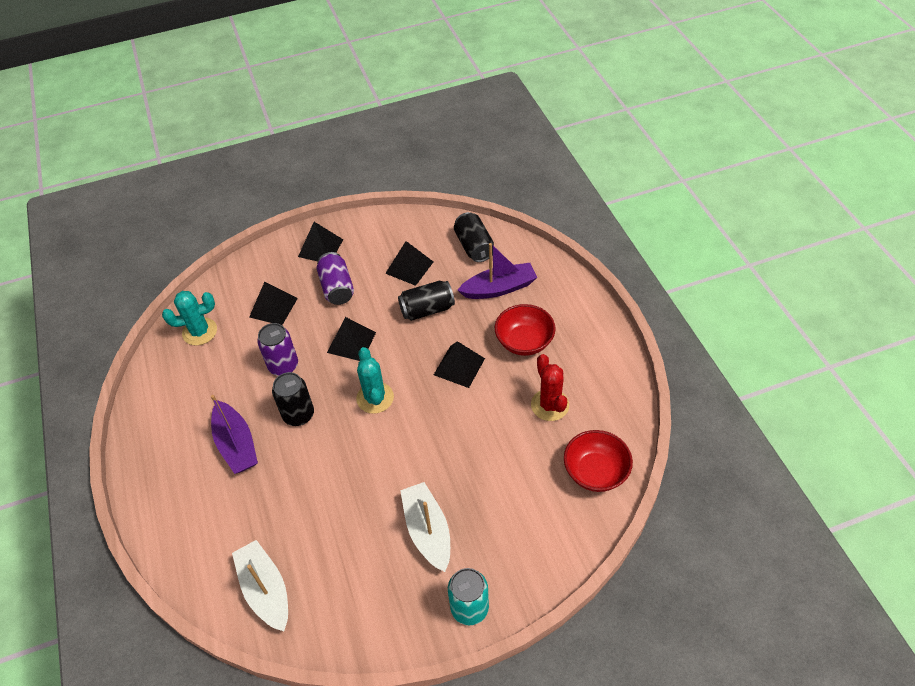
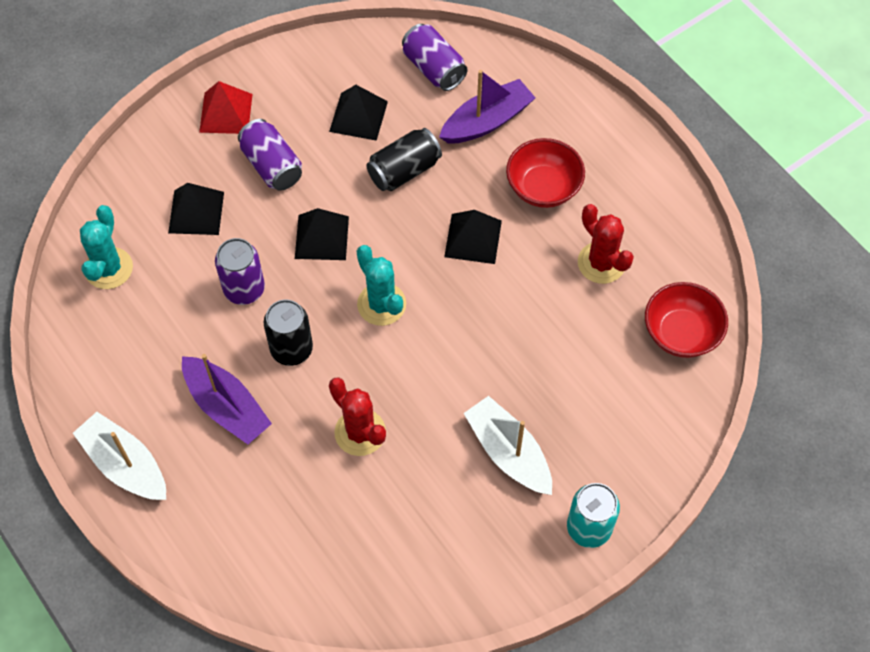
camera: 20 degrees left, 10 degrees up
(200, 332) = (108, 268): turquoise cactus -> turquoise cactus turned 45 degrees counterclockwise
(265, 590) = (341, 572): white boat -> white boat (125, 464)
(320, 248) = (225, 113): black pyramid -> red pyramid
(322, 487) = (360, 432): none -> red cactus
(474, 246) = (434, 68): black can -> purple can

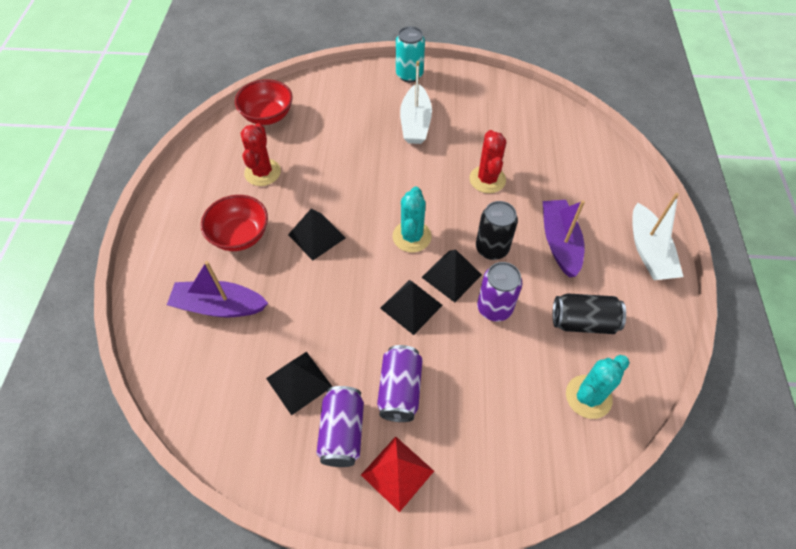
camera: 140 degrees left, 5 degrees down
(196, 212) = (488, 394): black pyramid -> black pyramid (451, 275)
(404, 170) = (311, 313): black can -> black can (583, 322)
(434, 68) = (204, 379): purple can -> purple can (342, 432)

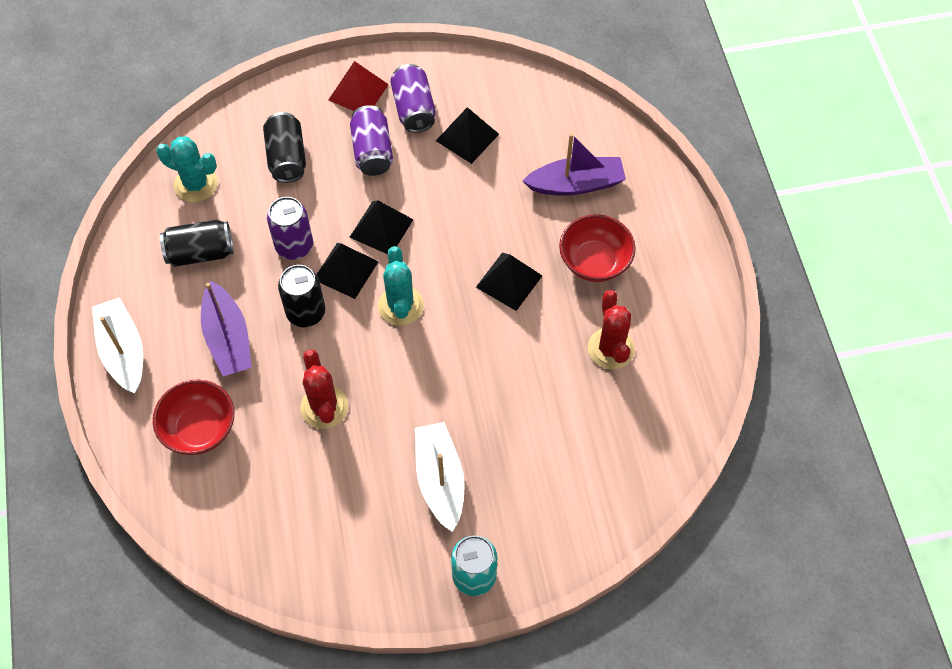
camera: 165 degrees right, 5 degrees up
(267, 116) = (649, 441): red bowl -> red bowl (199, 428)
(490, 405) = (287, 157): none -> black can
(588, 397) = (196, 184): turquoise cactus -> turquoise cactus turned 75 degrees clockwise

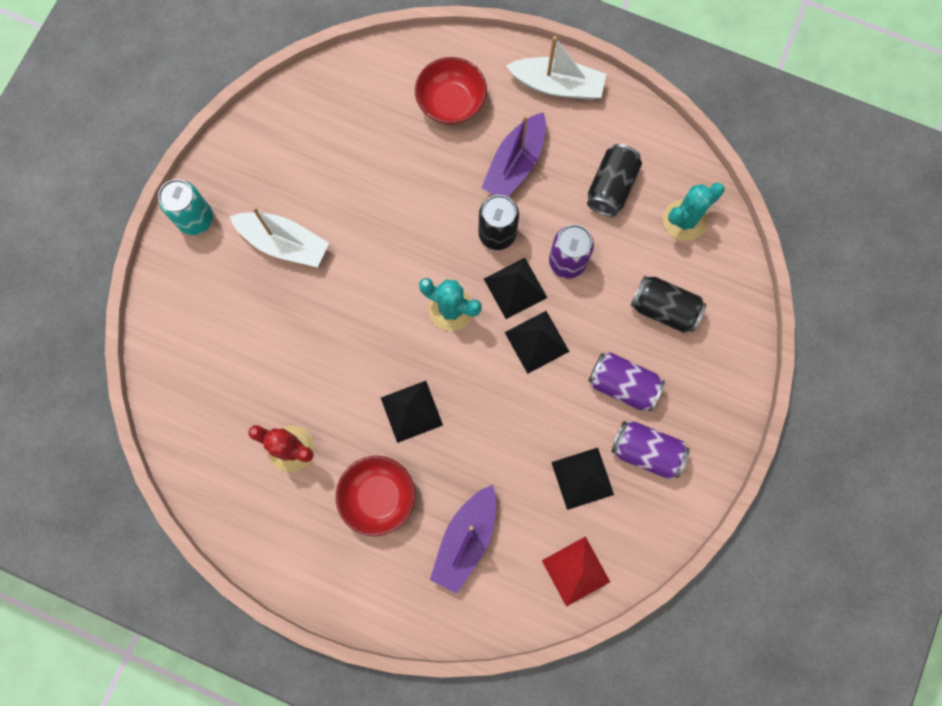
camera: 125 degrees right, 15 degrees up
(228, 338) = (515, 164): purple boat -> purple boat turned 75 degrees counterclockwise
(324, 407) = (404, 198): red cactus -> none
(358, 92) = (698, 414): red pyramid -> red pyramid (576, 571)

